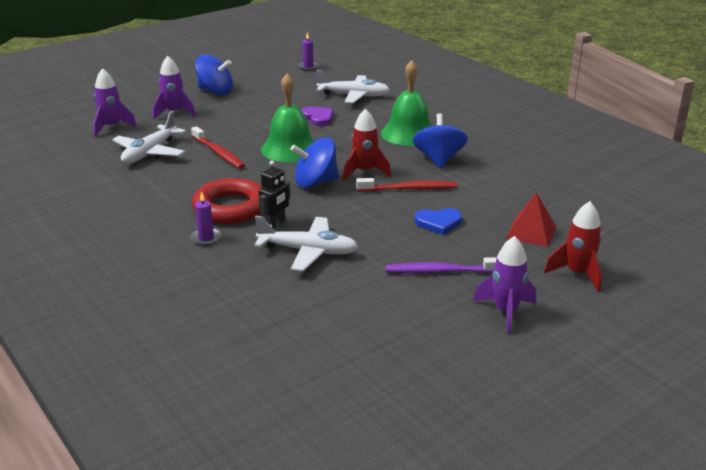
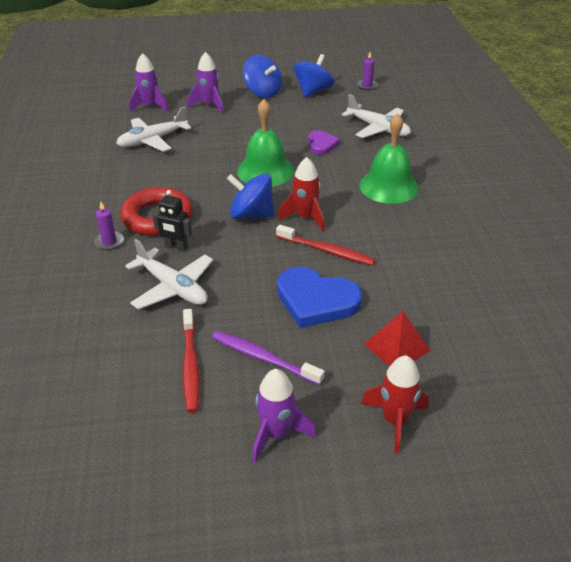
camera: 30 degrees right, 10 degrees up
(218, 153) = (203, 157): red toothbrush -> red toothbrush (190, 365)
(275, 223) = (176, 247): black robot -> black robot turned 45 degrees clockwise
(438, 159) = (388, 226): blue spinning top -> blue spinning top (313, 91)
(438, 223) = (316, 300): blue heart -> blue heart, size x1.72

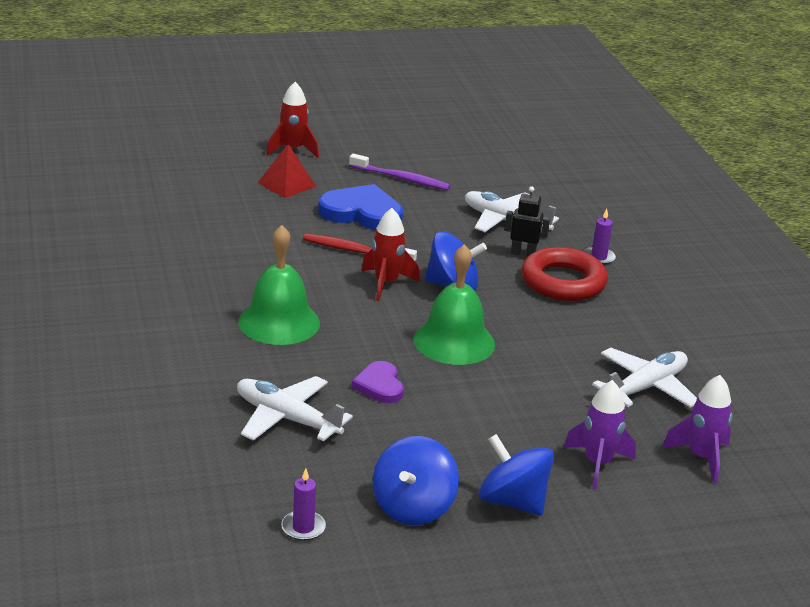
camera: 170 degrees right, 10 degrees down
(190, 365) = (460, 175): red toothbrush -> none
(276, 433) = (380, 145): purple rocket -> none

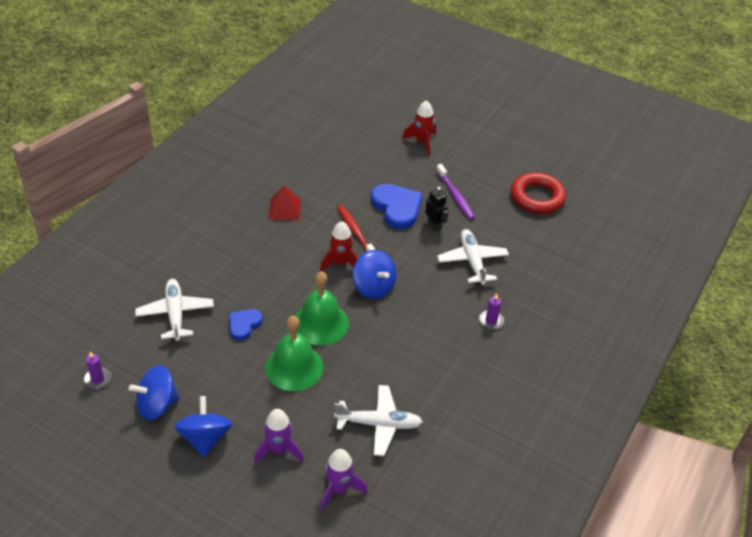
camera: 45 degrees right, 15 degrees up
(279, 322) = (252, 254): green bell -> green bell (294, 367)
(286, 184) = (383, 165): red pyramid -> red pyramid (284, 209)
(379, 385) = (244, 324): purple heart -> blue heart
(523, 253) = (448, 290): black robot -> black robot (434, 225)
(563, 282) = (442, 324): red ring -> red ring (537, 197)

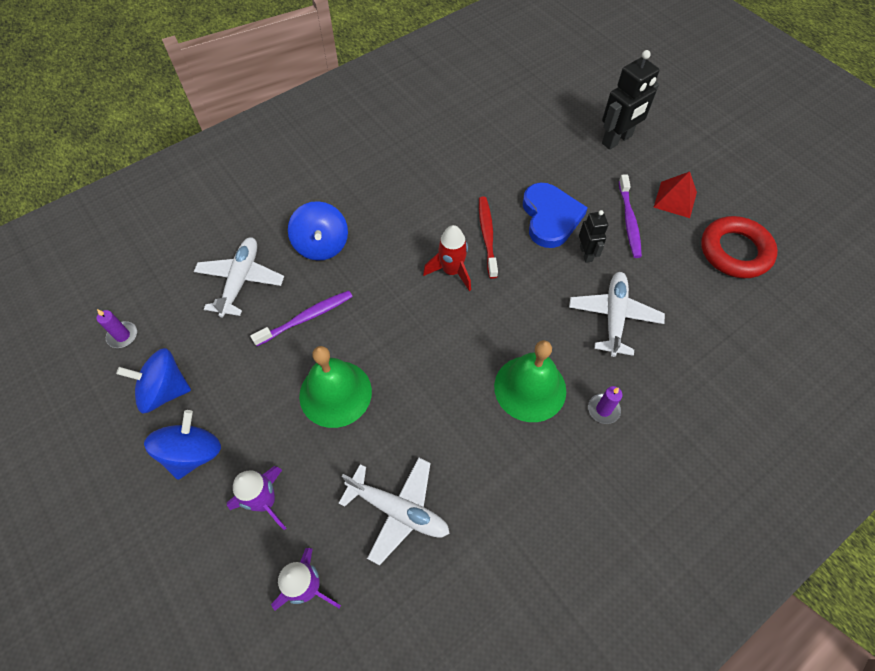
camera: 25 degrees right, 15 degrees up
(244, 324) = (306, 318): blue heart -> purple toothbrush
(284, 209) = (419, 184): red pyramid -> red pyramid (675, 199)
(320, 323) = (393, 344): green bell -> green bell (530, 388)
(373, 287) = (476, 315): blue spinning top -> blue spinning top (322, 245)
(422, 142) = (617, 140): red rocket -> black robot

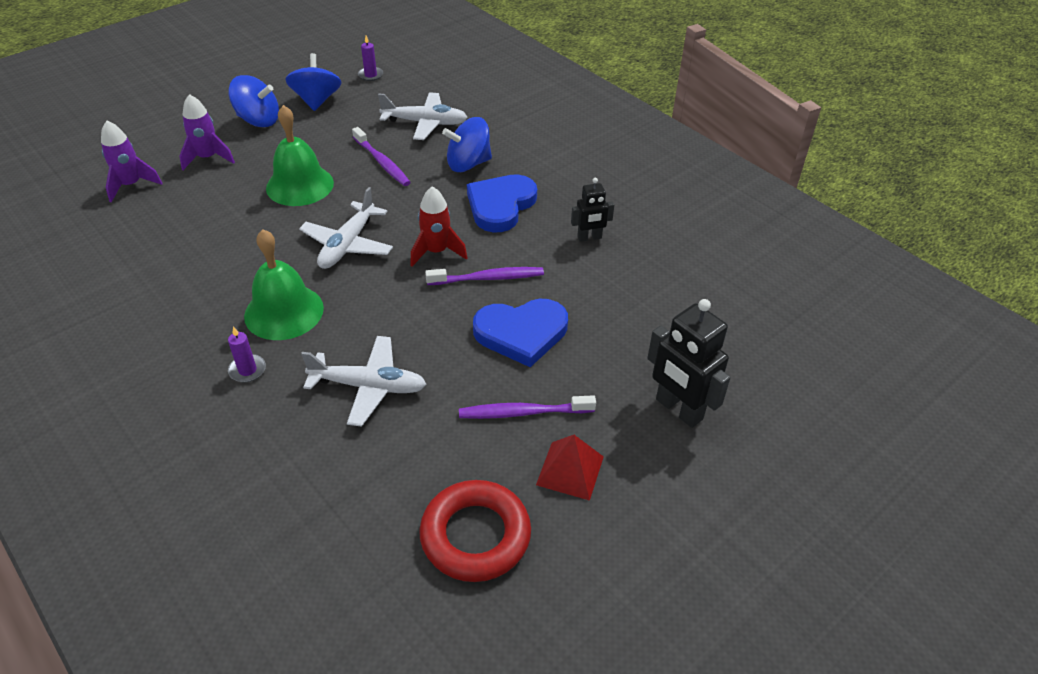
camera: 85 degrees right, 15 degrees down
(390, 223) = (500, 205): none -> blue heart
(398, 511) = (178, 228): white plane -> white plane (347, 245)
(487, 235) = (488, 278): red toothbrush -> purple toothbrush
(586, 253) = (465, 365): black robot -> black robot (589, 238)

